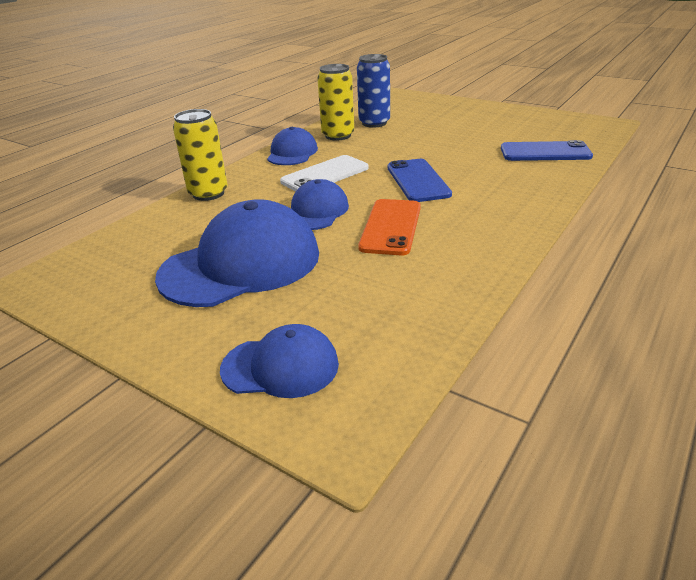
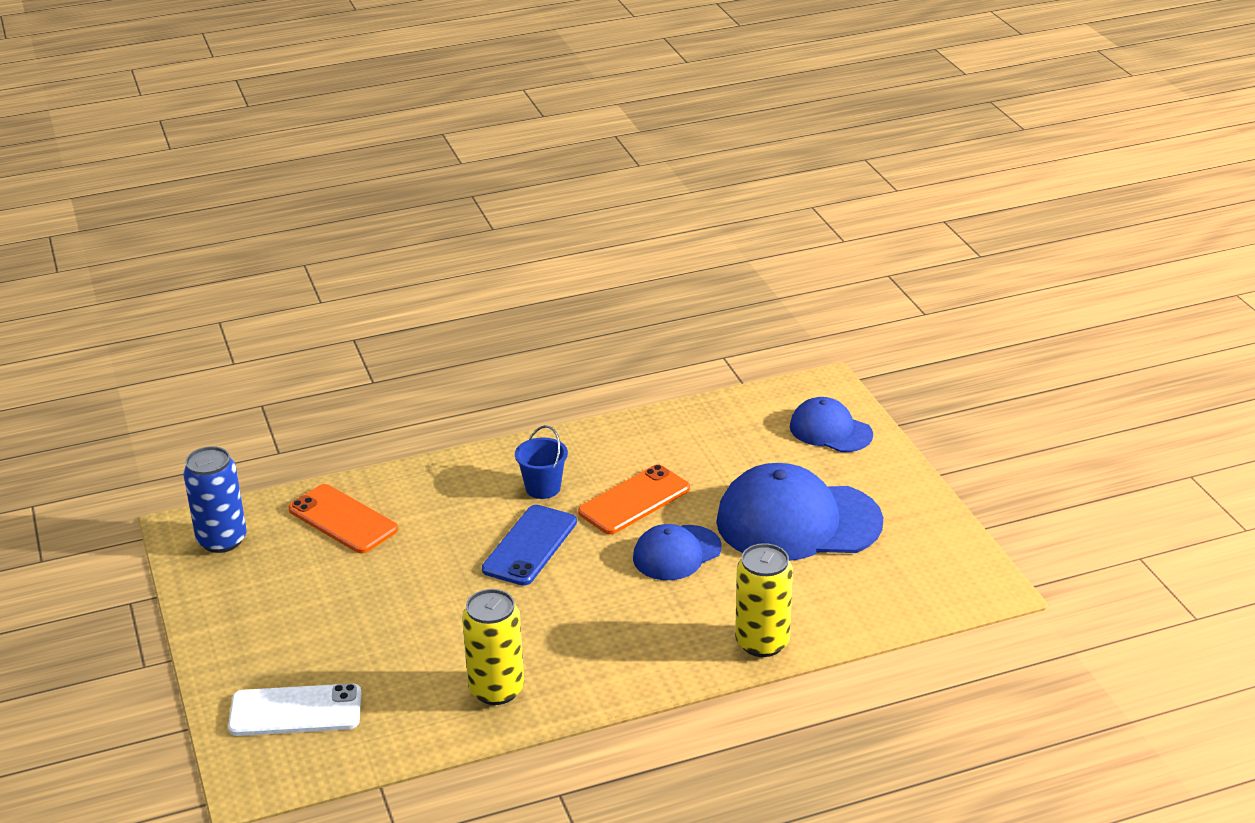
camera: 145 degrees left, 0 degrees up
(292, 153) = (597, 678): blue cap -> none
(325, 175) = (607, 608): white phone -> white phone (295, 711)
(374, 123) = (411, 696): blue can -> blue can (222, 540)
(467, 208) = (543, 488): none -> blue bucket
(545, 152) = (343, 519): blue phone -> orange phone

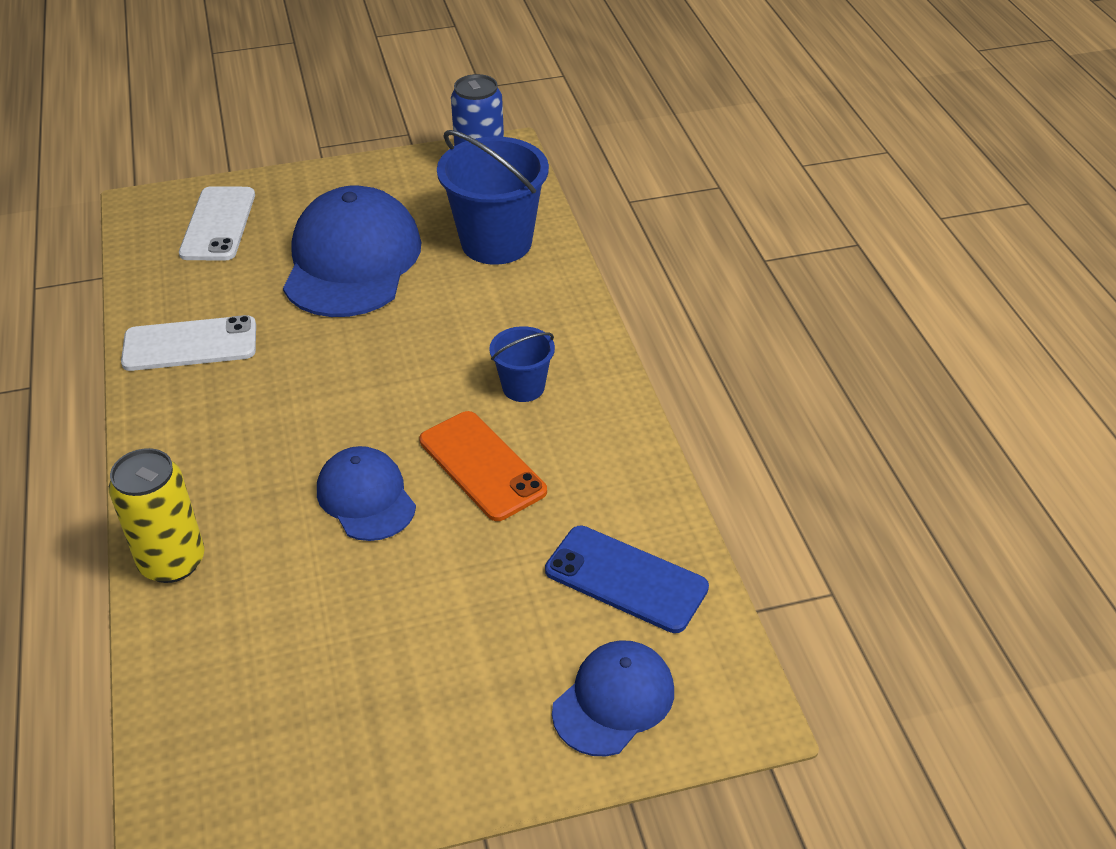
camera: 95 degrees right, 10 degrees up
(343, 519) = (496, 242): orange phone -> blue bucket
(496, 689) = (190, 344): yellow can -> white phone
(530, 546) = (416, 373): blue phone -> blue phone (626, 579)
(798, 522) = (398, 629): blue cap -> blue cap (352, 261)

